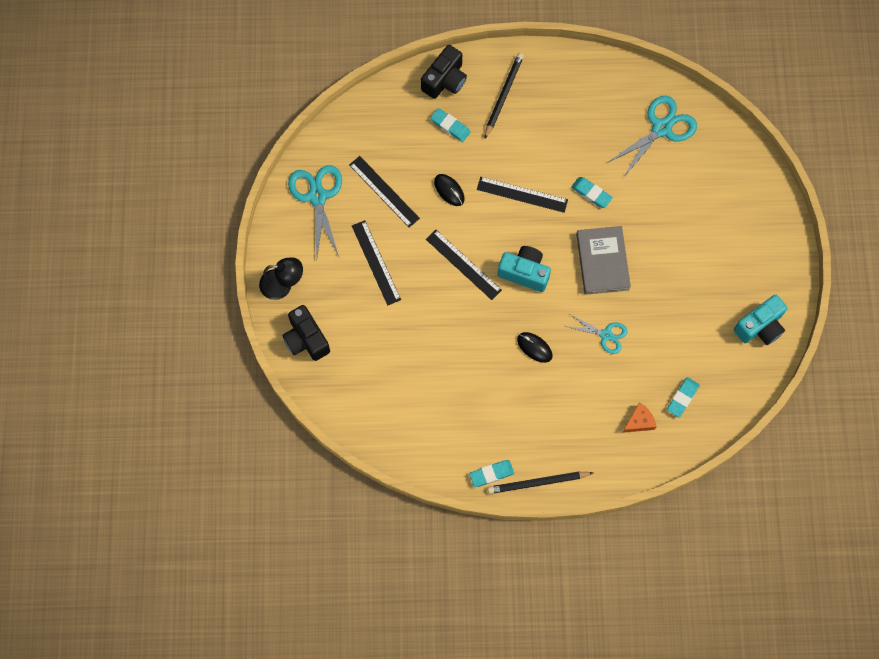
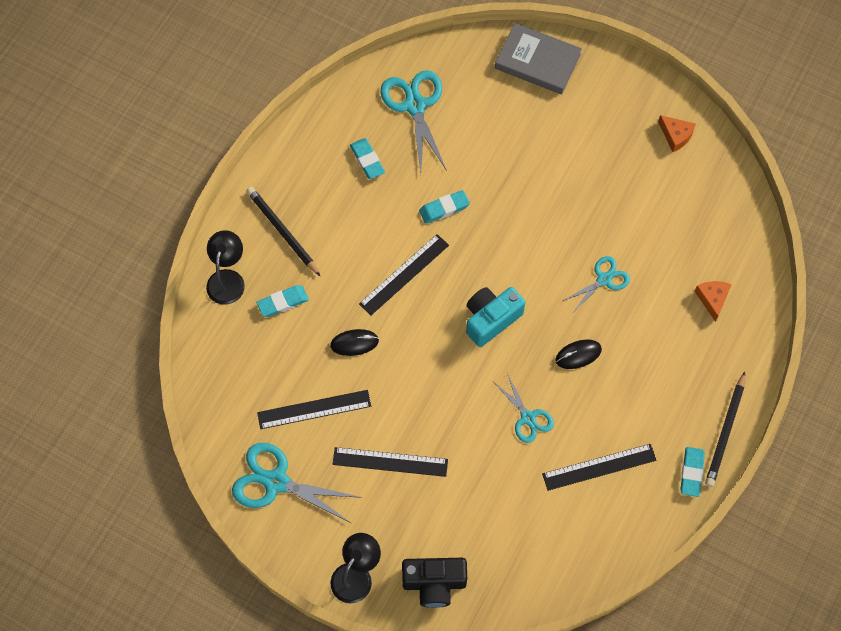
camera: 60 degrees left, 5 degrees down
(445, 80) = (227, 279): black camera -> black lamp
(463, 264) = (446, 374): black ruler -> black ruler (599, 467)
(464, 338) = (528, 418): none -> turquoise scissors
(602, 261) = (524, 239): grey book -> grey book (537, 61)
(682, 398) = (710, 246): turquoise eraser -> turquoise eraser (367, 160)
(760, 326) = (676, 135): turquoise camera -> orange cheese

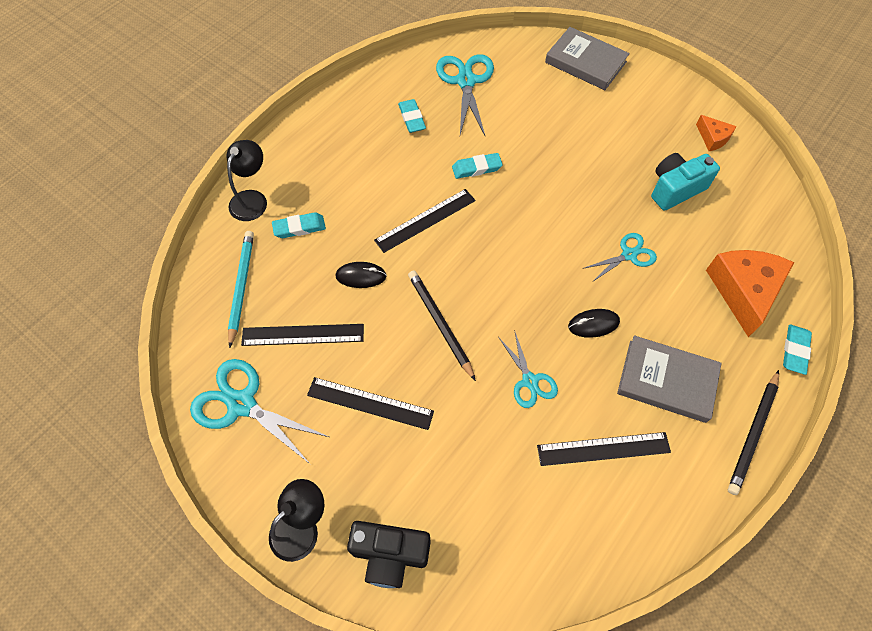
camera: 10 degrees right, 5 degrees down
(244, 373) = (241, 287): none -> turquoise pencil
(283, 232) = (317, 166): black pencil -> black pencil (440, 324)
(491, 319) = (506, 275): turquoise camera -> turquoise camera (675, 189)
(648, 397) = (666, 380): none -> grey book
(691, 472) = (711, 474): turquoise eraser -> turquoise eraser (795, 351)
(712, 299) = (743, 291): orange cheese -> orange cheese, size x1.97

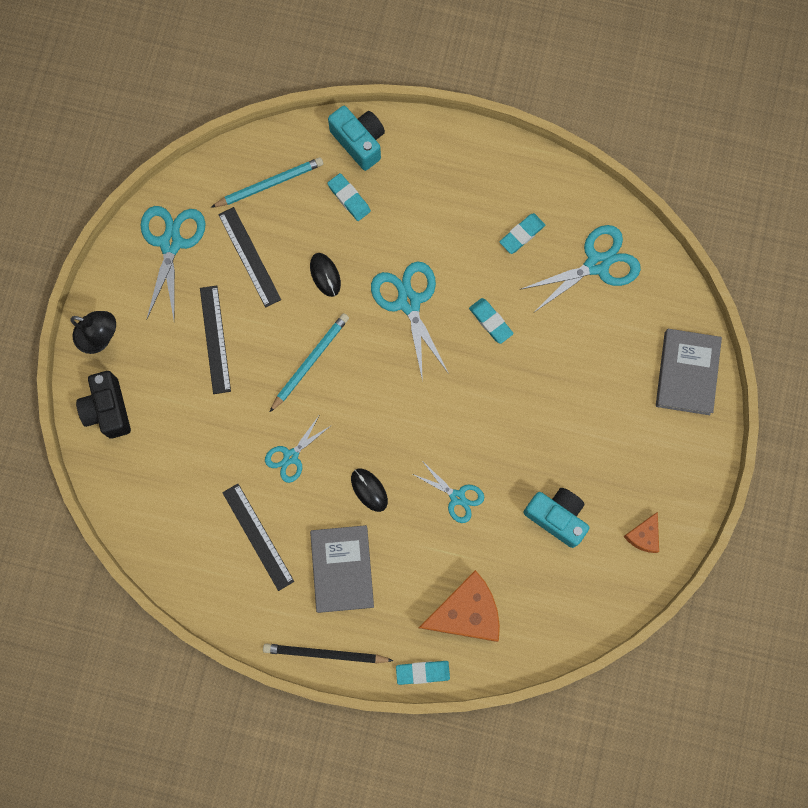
camera: 65 degrees right, 15 degrees up
(252, 199) = (359, 142): black lamp -> turquoise camera
(425, 220) = (409, 302): black ruler -> turquoise scissors
(440, 324) = (310, 362): black pencil -> turquoise pencil

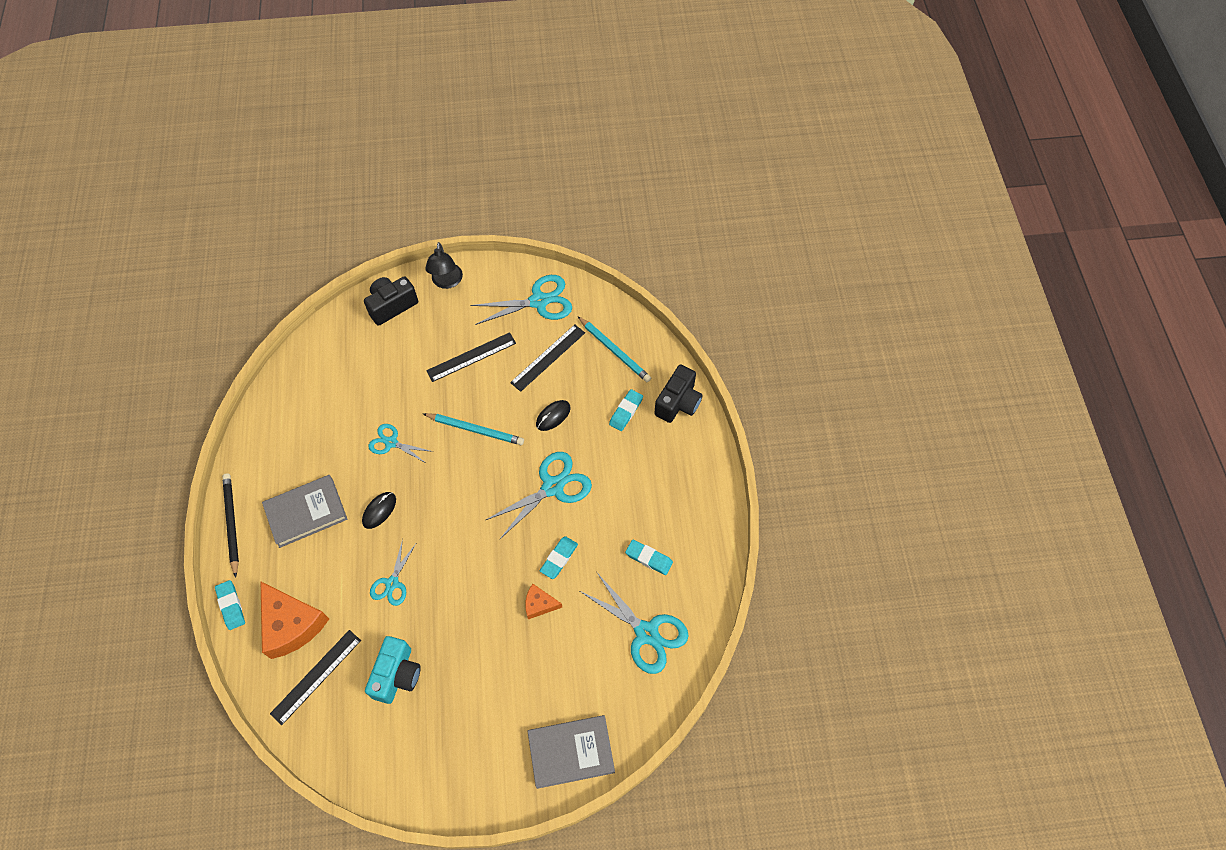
camera: 70 degrees right, 15 degrees down
(258, 536) = (318, 441): black ruler -> black ruler (316, 676)
(359, 142) = (678, 403): turquoise camera -> black camera
(643, 536) = (400, 761): orange cheese -> orange cheese (539, 604)

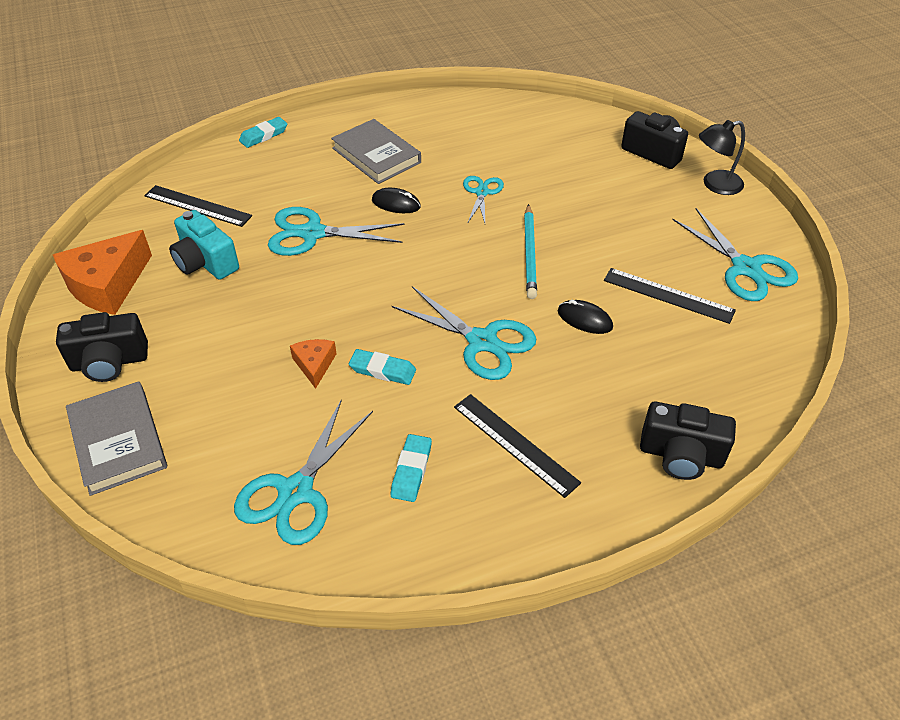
camera: 75 degrees right, 15 degrees down
(232, 523) = (349, 114): black pencil -> none
(291, 624) = (251, 176): orange cheese -> orange cheese (107, 285)
(392, 583) = (312, 233): turquoise scissors -> turquoise scissors, size x1.67
(397, 675) = (205, 262): turquoise camera -> turquoise camera turned 45 degrees clockwise
(471, 357) = (626, 227): black ruler -> black ruler (515, 444)
(489, 758) = (109, 362): none -> black camera
(614, 351) = (721, 361): turquoise pencil -> none
(626, 411) = (632, 395): turquoise eraser -> none

